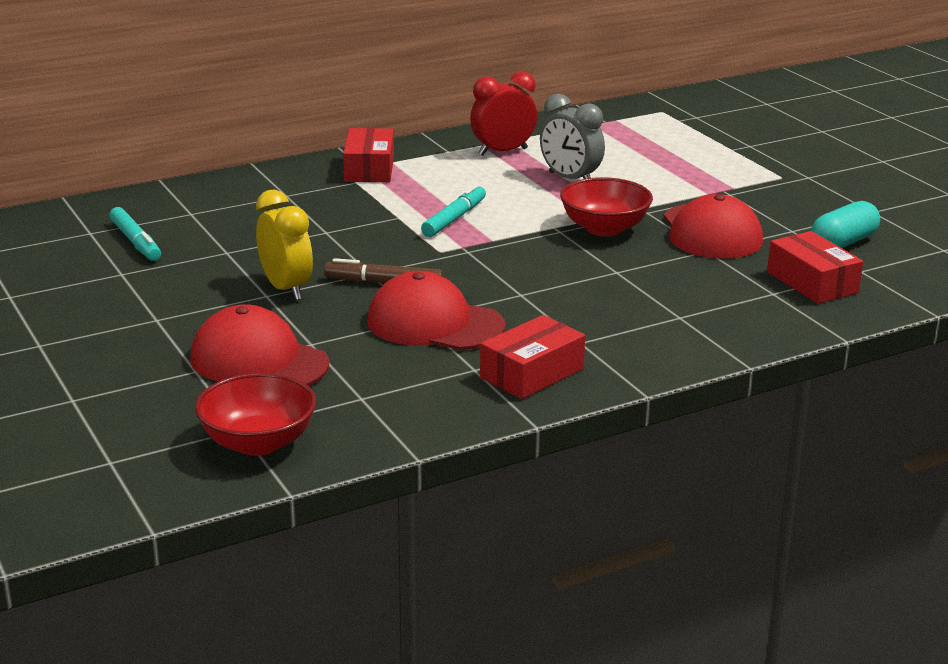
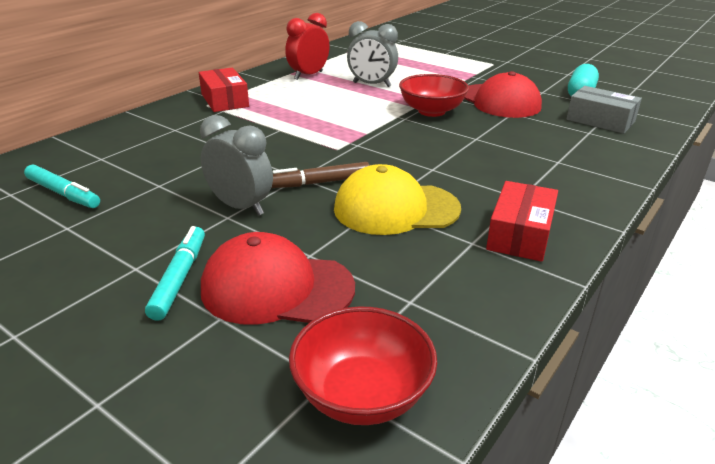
camera: 25 degrees left, 5 degrees up
(286, 289) = (241, 207): yellow clock -> grey clock
(434, 323) = (396, 209): red cap -> yellow cap
(454, 219) = (322, 123): turquoise marker -> turquoise marker (179, 278)
(812, 282) = (600, 121): red box -> grey box

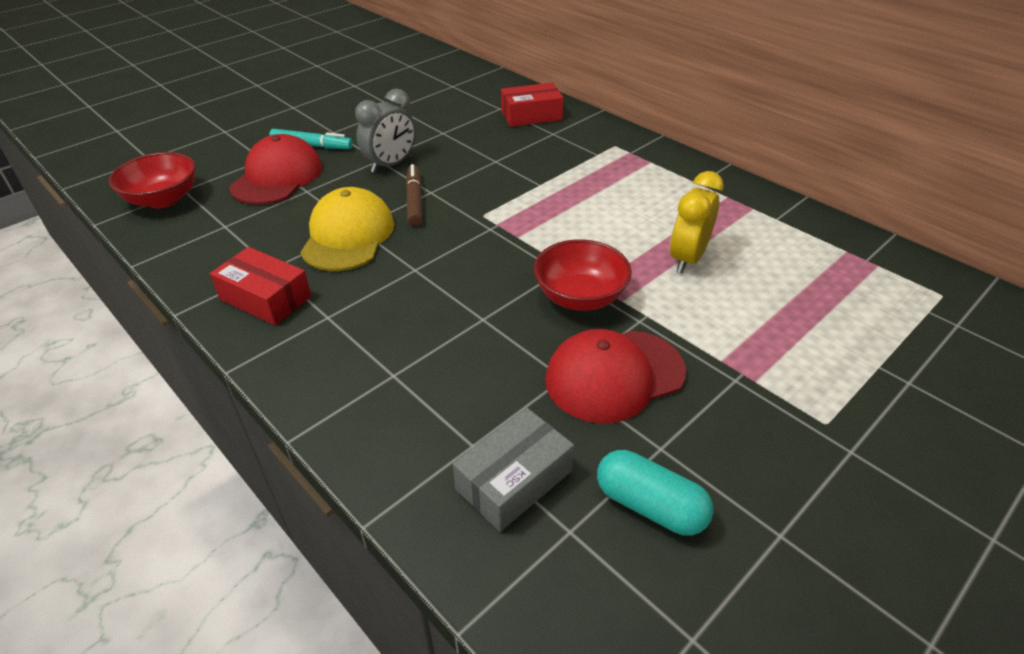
camera: 100 degrees right, 10 degrees up
(63, 193) = (444, 101): turquoise marker -> none
(224, 100) = (628, 155): red box -> red box (531, 115)
(308, 75) = (722, 210): red clock -> none
(371, 85) = (687, 259): grey clock -> yellow clock

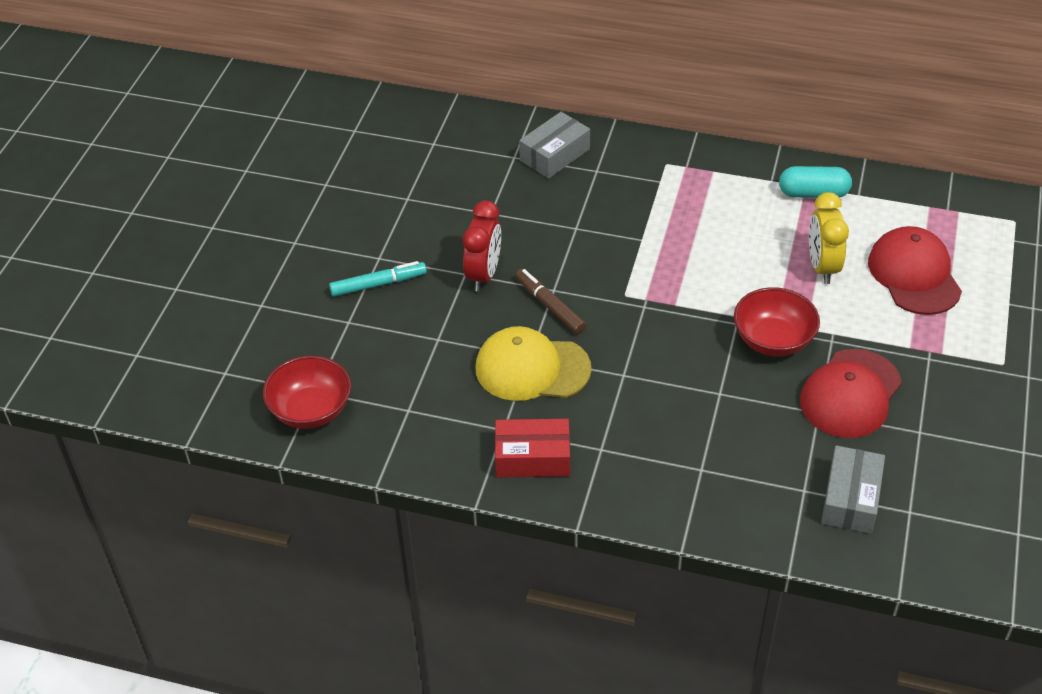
camera: 30 degrees left, 5 degrees up
(277, 177) = (390, 336): red cap -> red cap (914, 275)
(348, 235) = (532, 368): yellow cap -> yellow cap turned 60 degrees counterclockwise
(391, 165) = (483, 274): grey clock -> red clock
(531, 115) = (554, 155): red box -> grey box
(650, 505) = (941, 472): turquoise capsule -> turquoise capsule (813, 193)

